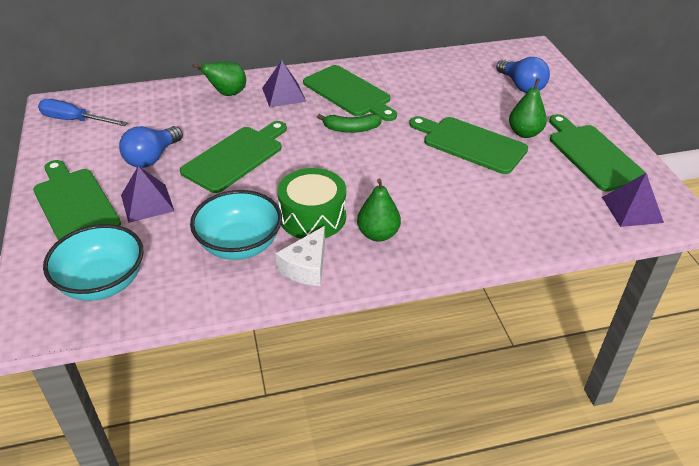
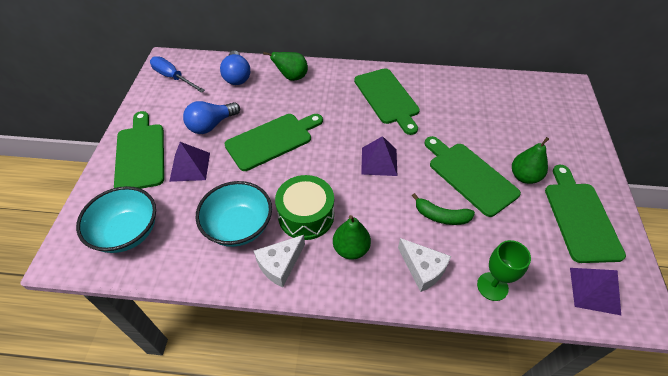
camera: 20 degrees right, 10 degrees up
(283, 94) = (334, 88): purple pyramid -> purple pyramid (379, 161)
(351, 129) = (374, 135): green banana -> green banana (441, 216)
(462, 233) = (422, 269): none -> white cheese
(521, 86) = (542, 125): blue light bulb -> blue light bulb (237, 76)
(537, 230) = (492, 286): none -> green goblet

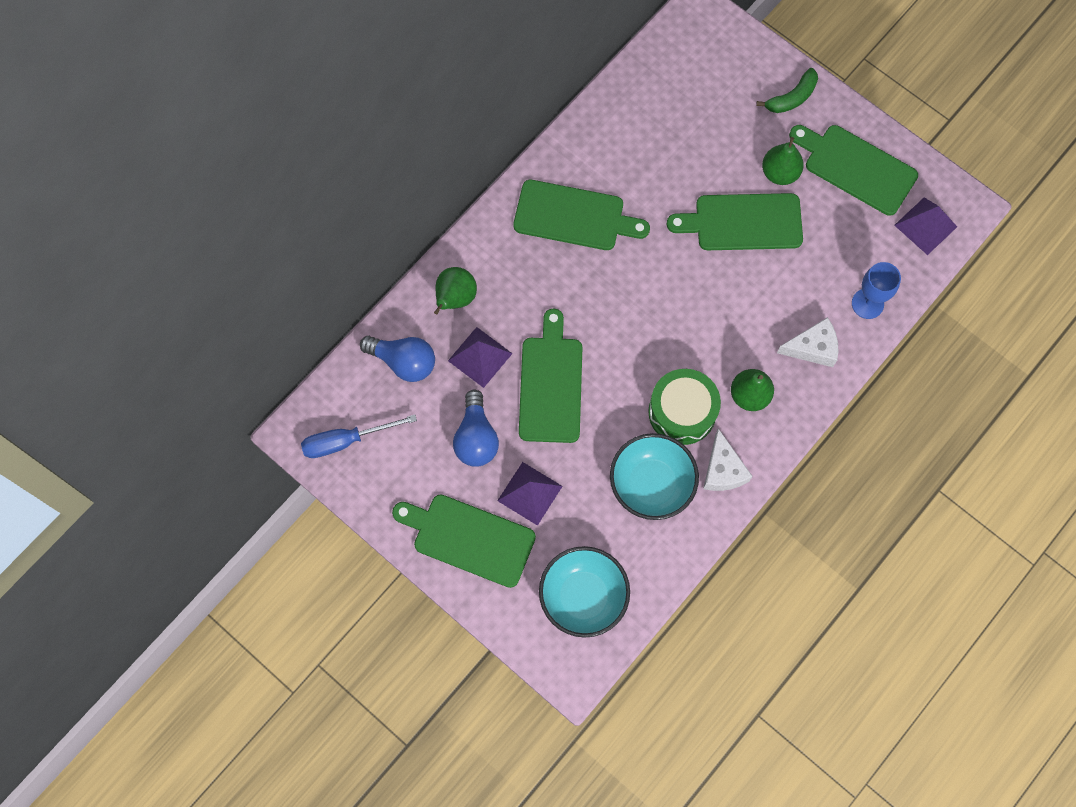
camera: 55 degrees left, 20 degrees up
(379, 161) = (662, 294): purple pyramid -> purple pyramid (480, 357)
(441, 216) = (770, 288): green banana -> green banana (792, 98)
(492, 286) = (867, 303): green goblet -> blue goblet

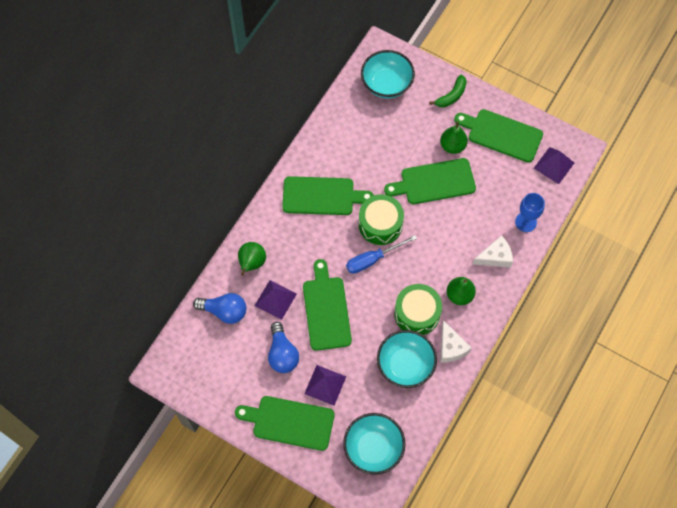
camera: 10 degrees left, 5 degrees down
(346, 441) = (194, 371): blue screwdriver -> blue screwdriver (372, 259)
(652, 272) = (380, 224): none -> green drum
(699, 65) = (386, 84): none -> turquoise bowl

